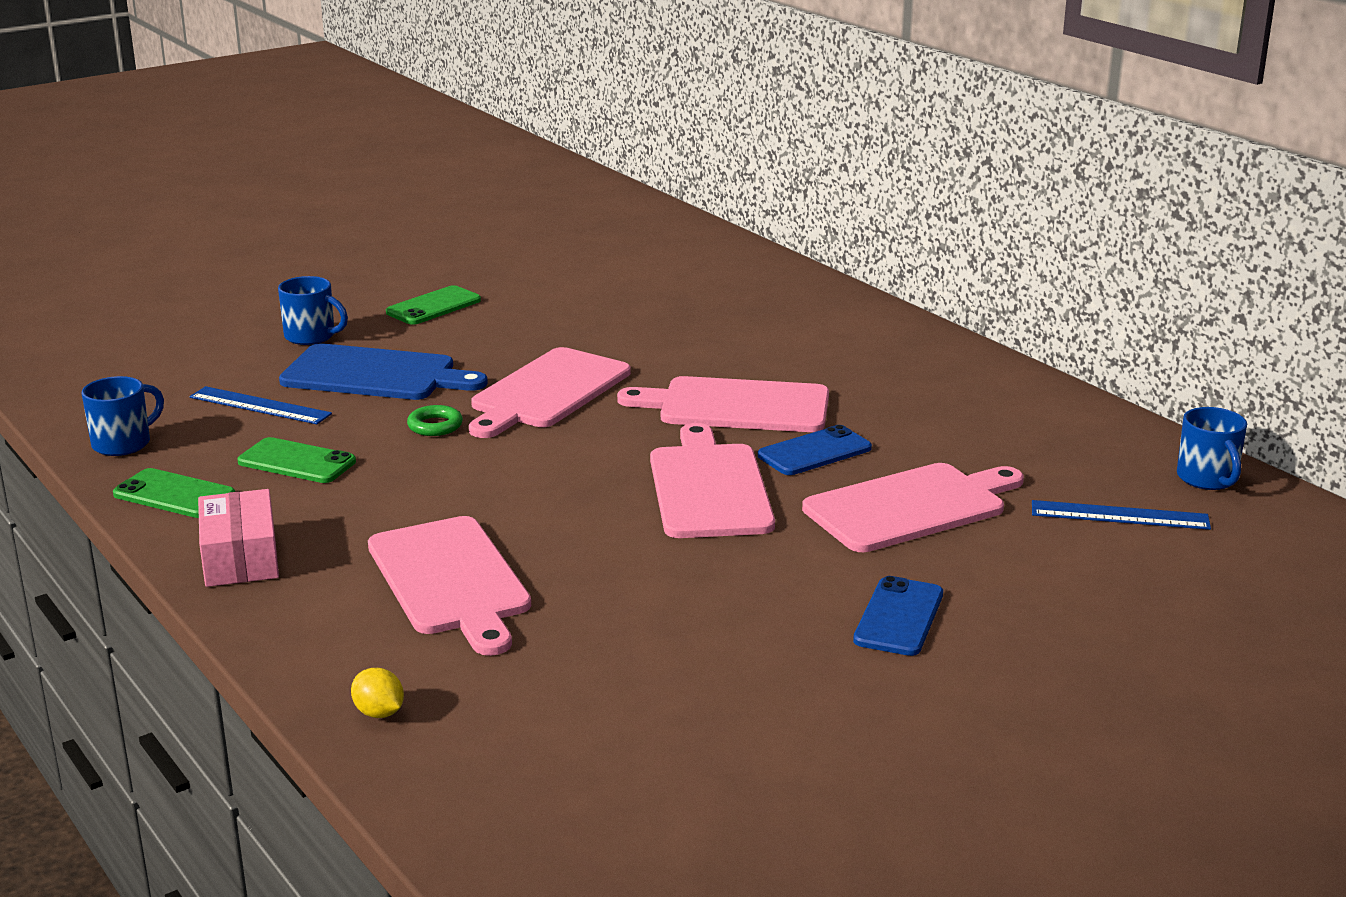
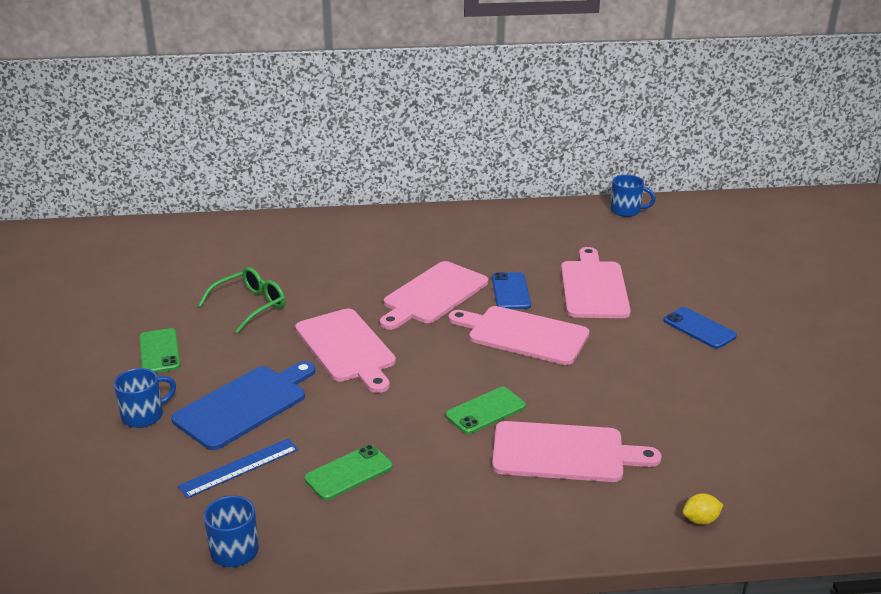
camera: 60 degrees left, 5 degrees up
(174, 495) = (347, 541): green phone -> green phone (485, 411)
(240, 557) = (469, 531): pink box -> none
(435, 426) = (351, 402): green ring -> none
(576, 318) = (250, 306): none -> green glasses
(1119, 515) = (643, 242): blue ruler -> none

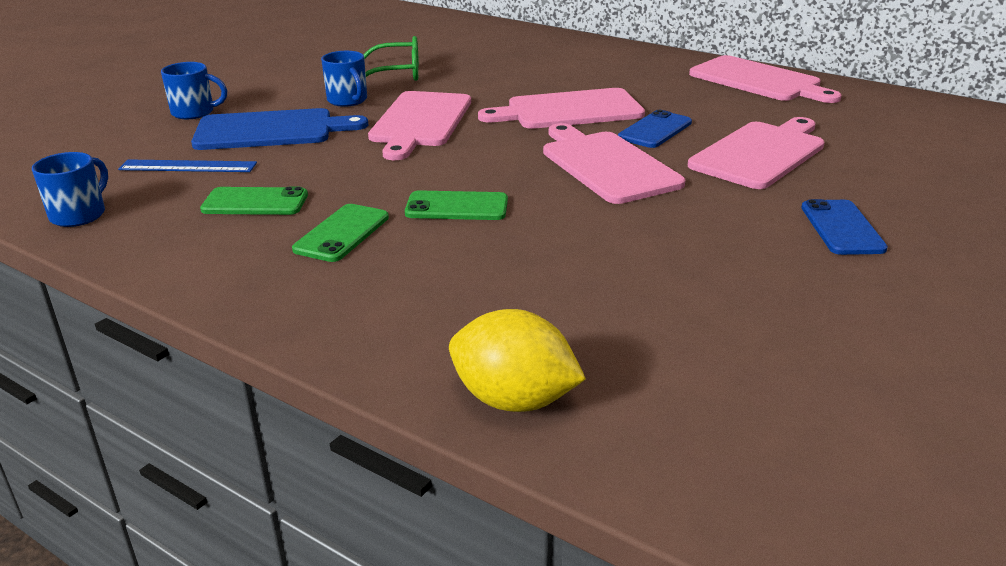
camera: 40 degrees right, 0 degrees up
(159, 352) = (279, 80): green phone -> green phone (342, 233)
(564, 453) = (472, 270): pink cutting board -> pink cutting board (758, 80)
(626, 211) = (919, 106): blue mug -> blue mug (348, 100)
(700, 520) = (514, 400): yellow lemon -> yellow lemon, size x2.04

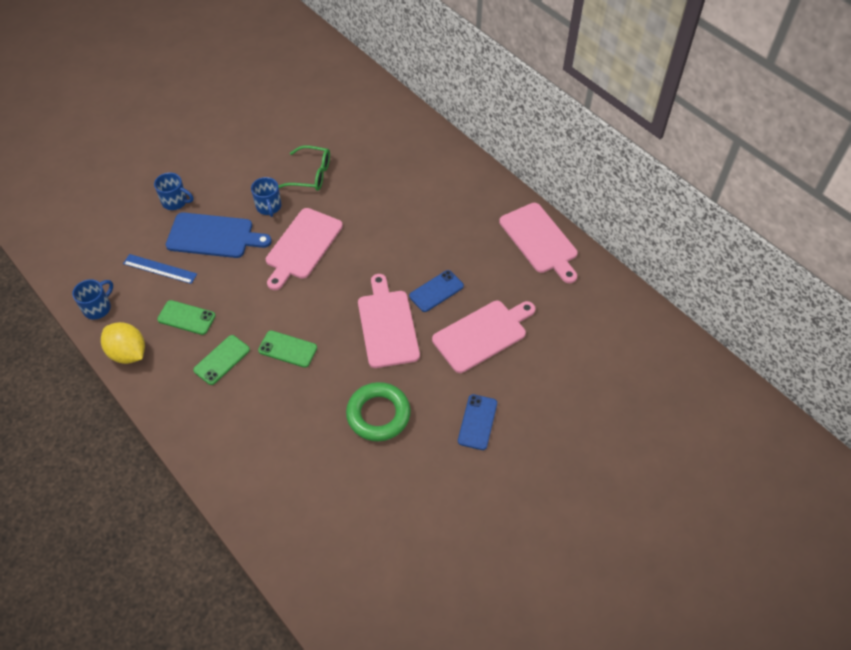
camera: 15 degrees right, 25 degrees up
(514, 400) = (254, 509): yellow lemon -> yellow lemon (128, 353)
(569, 110) = (397, 253): pink cutting board -> none
(668, 246) = (378, 414): none -> green ring

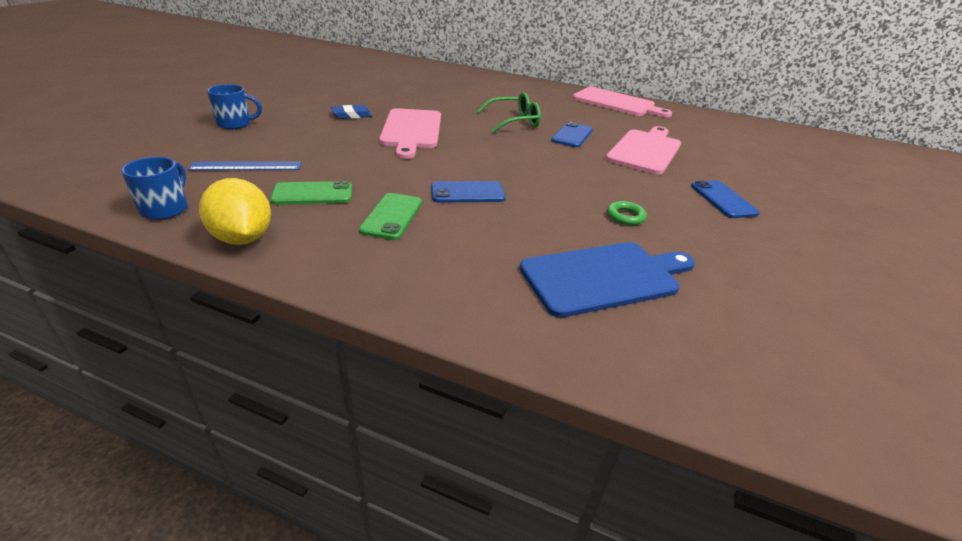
camera: 30 degrees left, 20 degrees down
(128, 353) = (243, 238): yellow lemon -> yellow lemon turned 45 degrees clockwise
(214, 236) = (302, 137): blue cutting board -> blue cutting board (604, 277)
(269, 207) = (352, 115): blue mug -> blue eraser
(288, 349) = (467, 193): green phone -> blue phone
(310, 175) = (378, 96): green glasses -> green glasses (513, 121)
(378, 414) = (625, 216): green ring -> green ring, size x0.47
(387, 325) = (554, 160): pink cutting board -> none

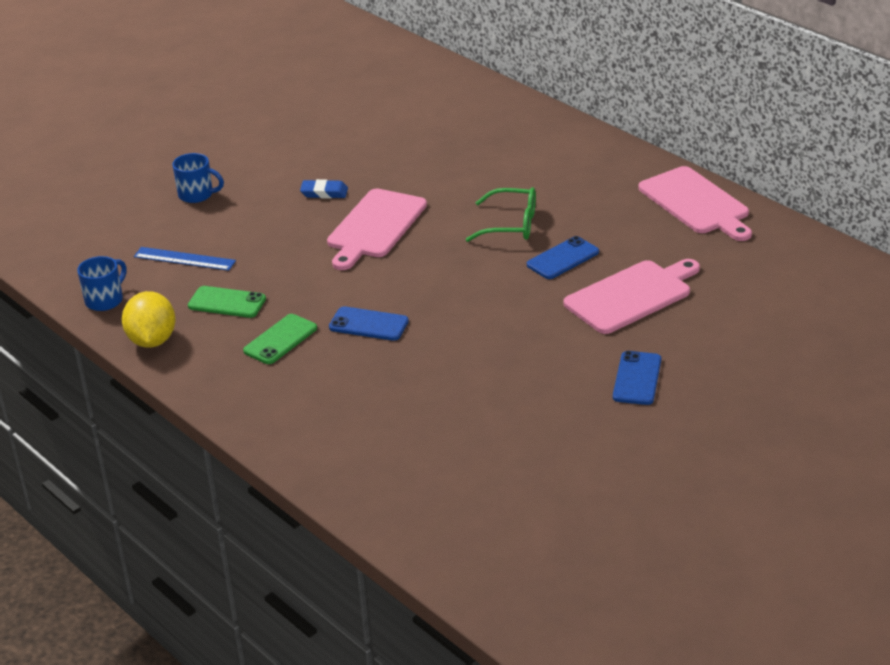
camera: 30 degrees right, 0 degrees up
(604, 277) = (413, 433): blue cutting board -> none
(625, 216) = (501, 379): green ring -> none

